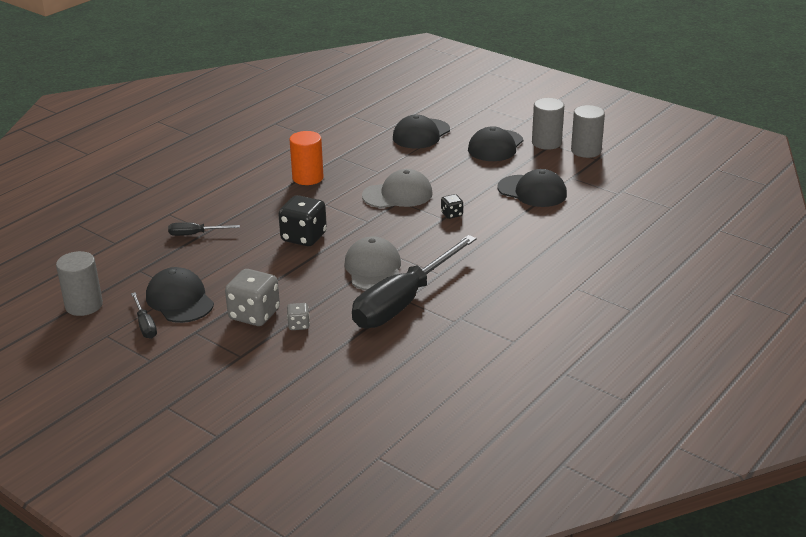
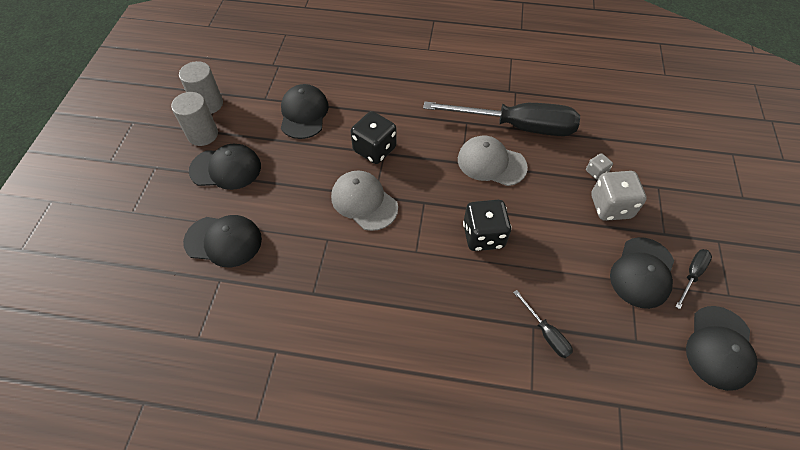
camera: 120 degrees left, 25 degrees up
(84, 305) = (719, 347): grey cylinder -> black cap
(308, 178) = (375, 296): orange cylinder -> none
(373, 269) = (491, 163): grey cap -> grey cap turned 60 degrees clockwise
(451, 214) = (374, 149): black dice -> black dice, size x2.01

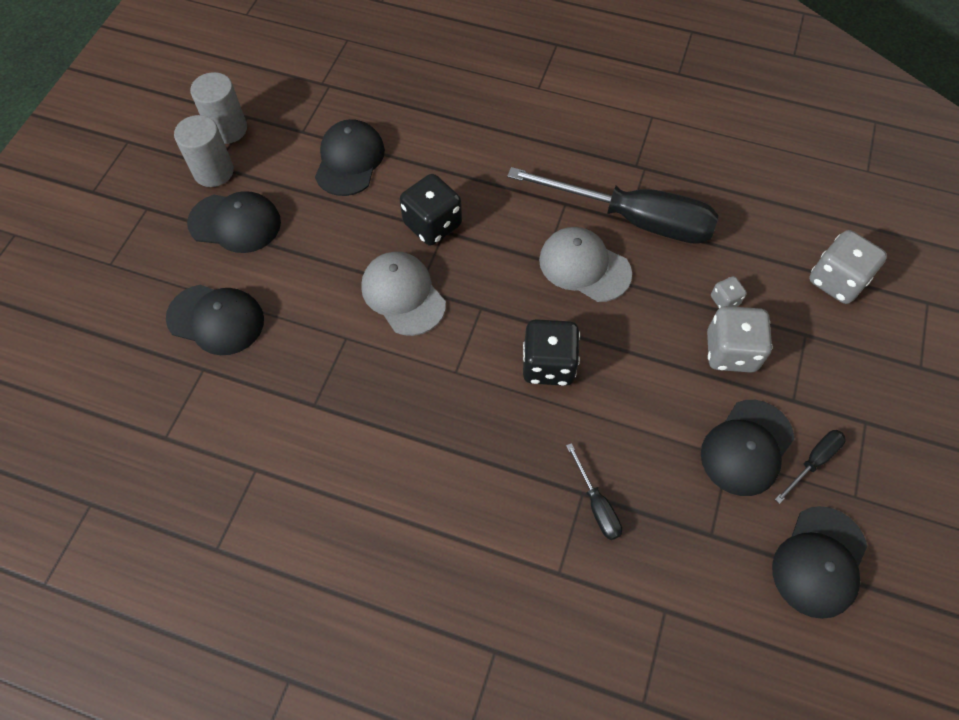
camera: 10 degrees right, 5 degrees up
(668, 148) = (836, 281): none -> grey dice

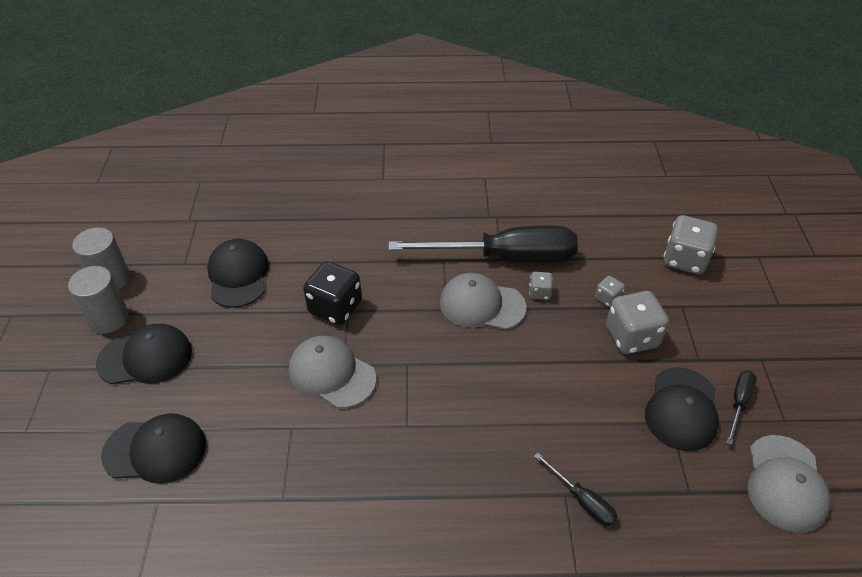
camera: 20 degrees left, 15 degrees down
(548, 365) = (486, 394): black dice -> none
(652, 271) = (539, 293): none -> grey dice
(819, 562) = (785, 483): black cap -> grey cap

